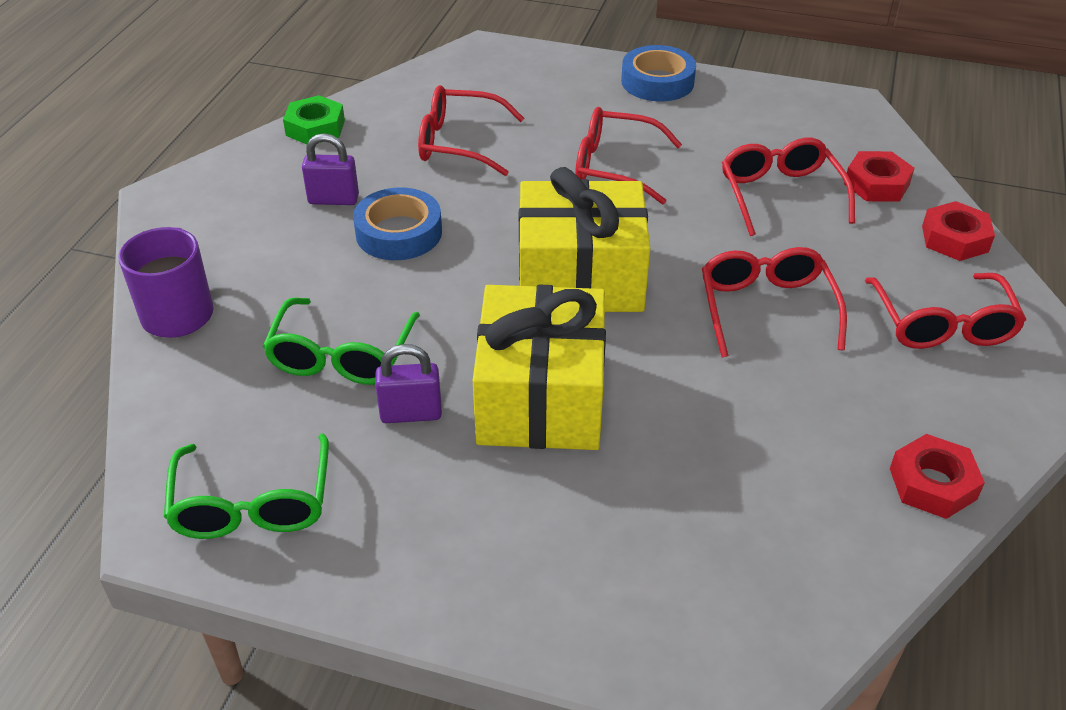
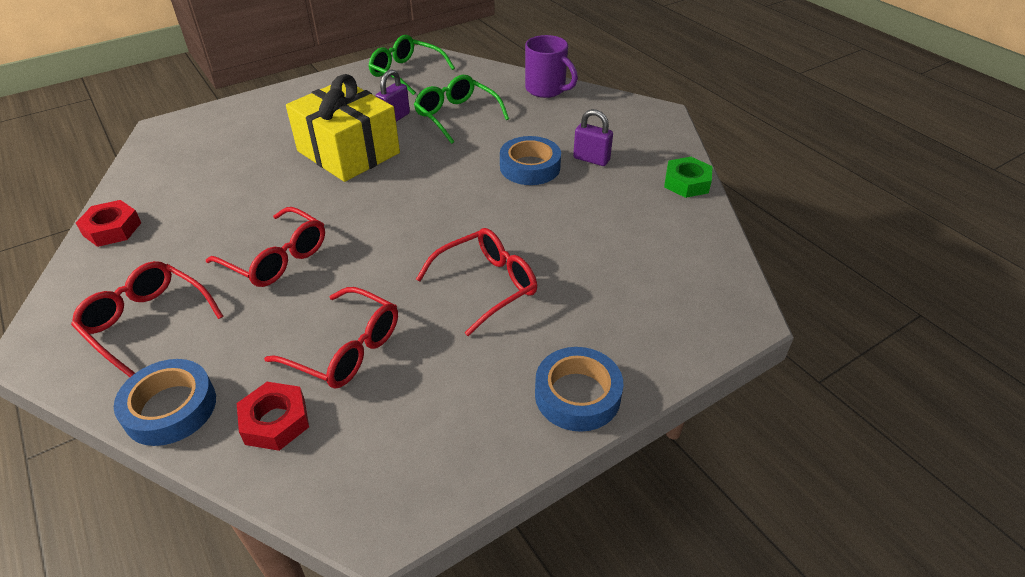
camera: 130 degrees right, 0 degrees up
(333, 199) = (591, 159): purple padlock -> purple padlock turned 75 degrees clockwise
(458, 143) = (602, 231): red glasses -> none
(580, 277) = (404, 207): yellow gift -> none
(955, 239) = (170, 408): red nut -> blue tape

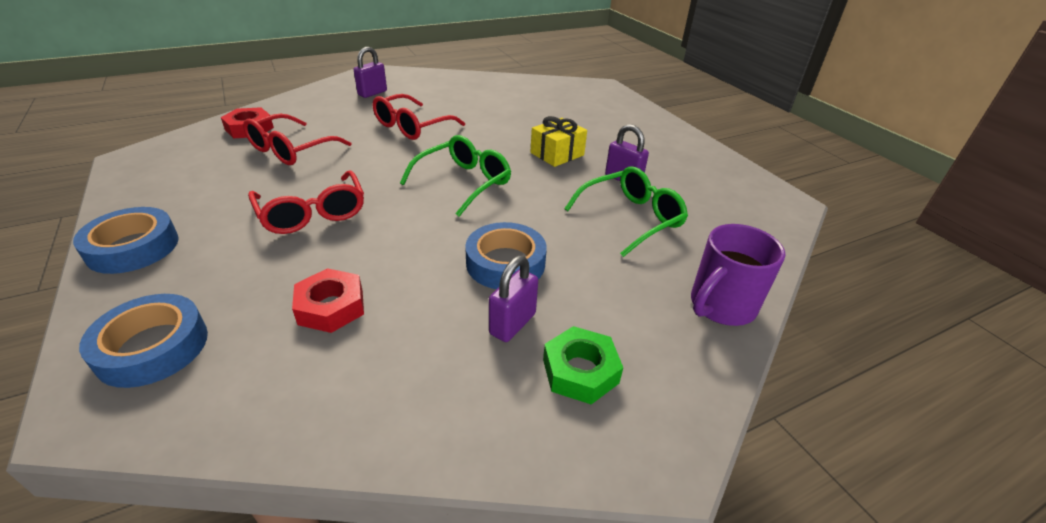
camera: 95 degrees right, 5 degrees down
(112, 229) = (474, 80): red nut -> red nut (331, 307)
(146, 322) = (372, 93): red glasses -> purple padlock
(170, 408) = (292, 102): blue tape -> blue tape (152, 347)
(348, 152) = (557, 154): yellow gift -> yellow gift, size x0.53
(406, 72) = (734, 189): green glasses -> green glasses (464, 182)
(687, 183) = (416, 434): green nut -> green nut (580, 371)

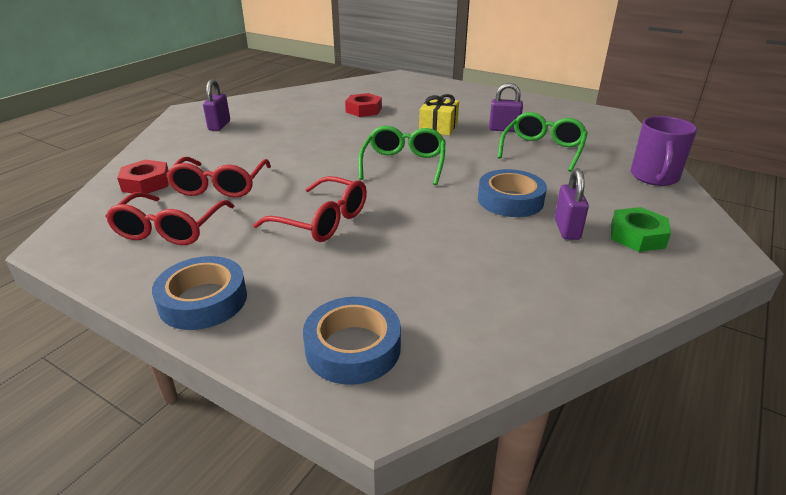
camera: 30 degrees left, 5 degrees down
(331, 307) = (441, 268): red nut -> red nut (363, 110)
(411, 127) = (298, 140): red glasses -> red glasses (170, 229)

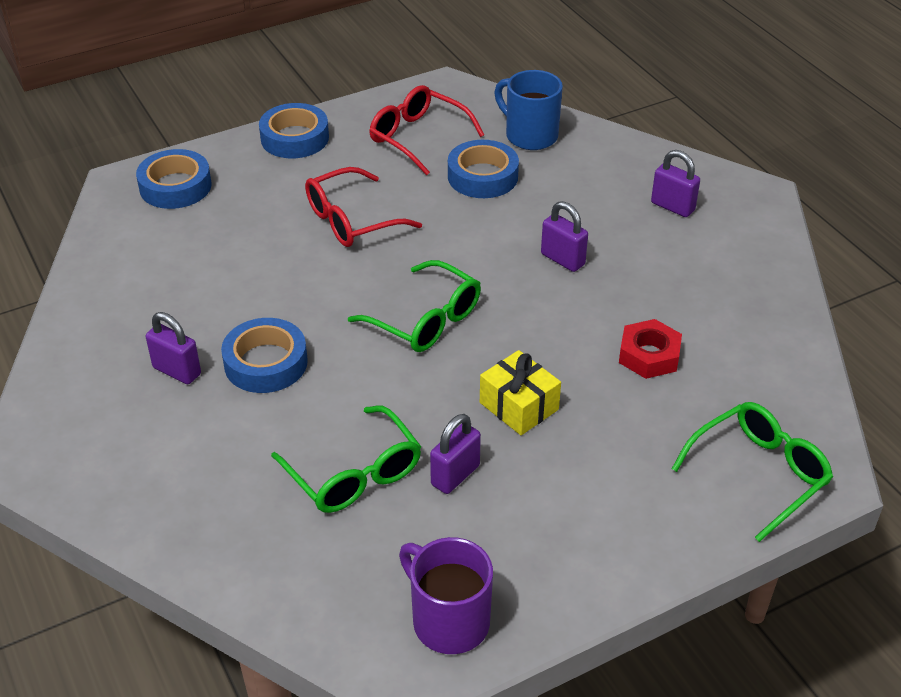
camera: 120 degrees right, 10 degrees up
(146, 183) = (529, 135): red nut -> blue mug
(220, 186) = (482, 176): red glasses -> blue tape
(302, 142) = (562, 259): none -> purple padlock
(413, 84) = (759, 473): none -> green glasses
(637, 236) = (114, 415): green nut -> none
(654, 177) = (184, 533): purple mug -> purple mug (448, 621)

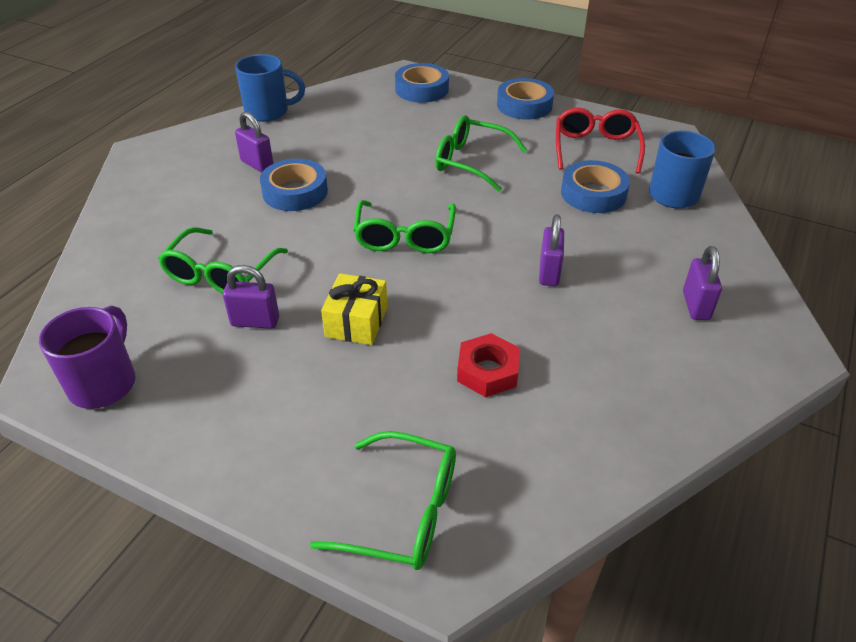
camera: 55 degrees right, 0 degrees up
(72, 318) = (269, 112): none -> blue mug
(177, 371) = (257, 164): purple padlock -> purple padlock turned 45 degrees counterclockwise
(351, 220) = (470, 161): red glasses -> green glasses

